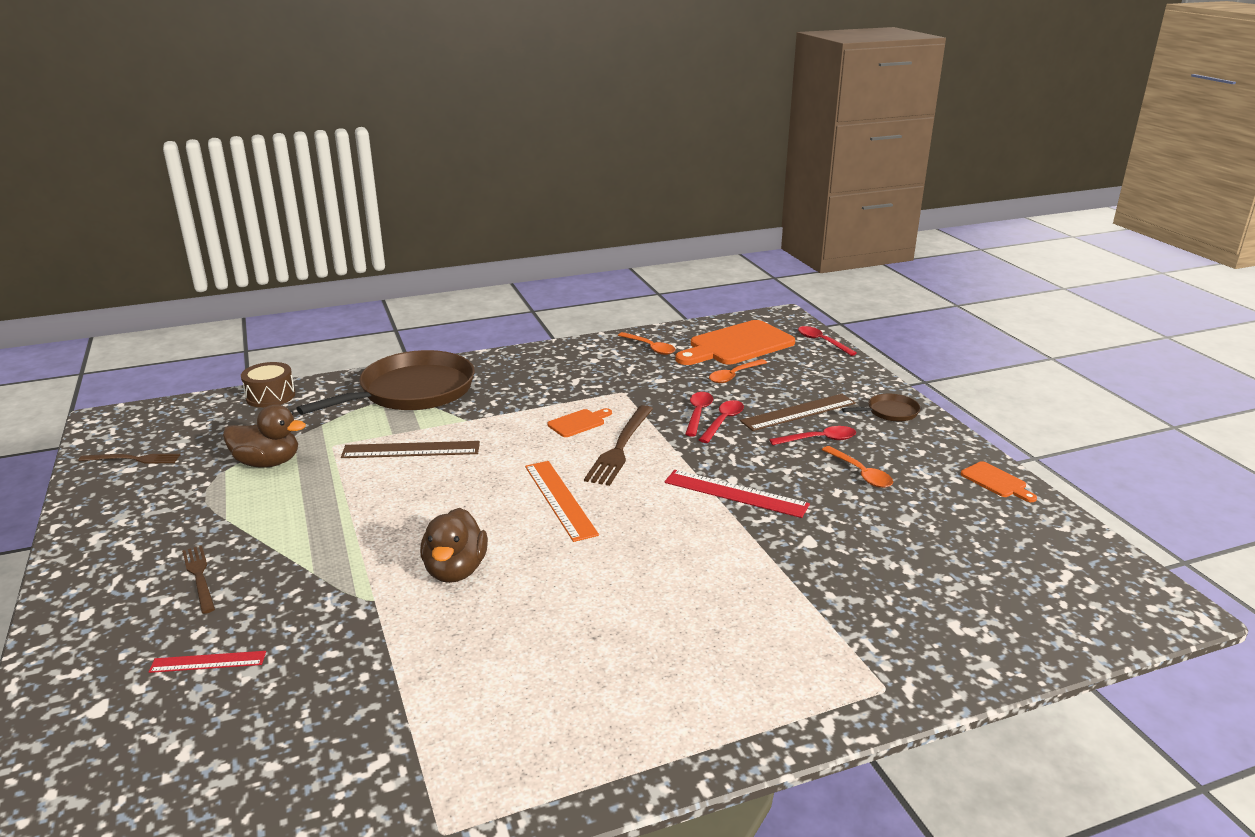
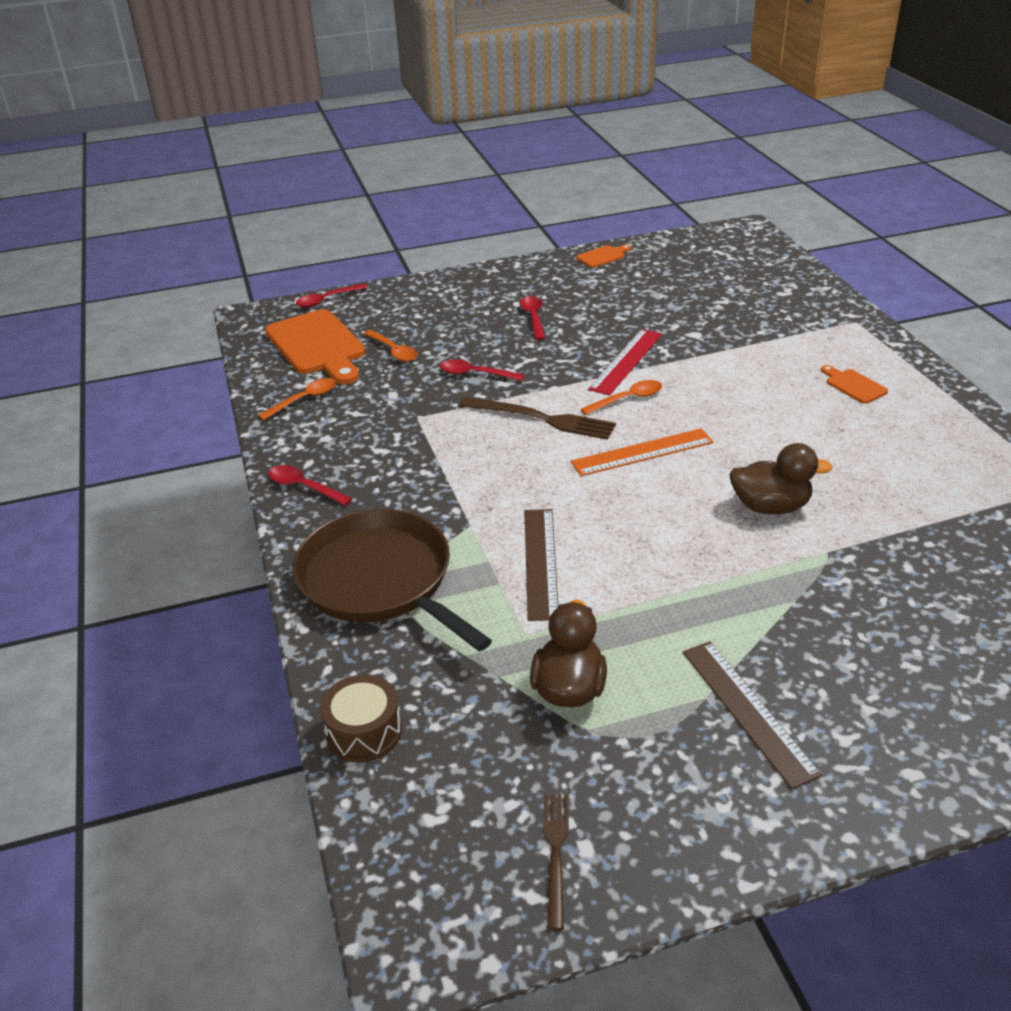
camera: 85 degrees left, 10 degrees up
(199, 577) = (823, 690): brown fork -> none
(208, 662) = (950, 646): red ruler -> none
(578, 423) = (486, 445): orange cutting board -> orange cutting board (853, 385)
(723, 421) = (494, 361): red spoon -> red spoon (304, 487)
(798, 412) = (480, 323): brown ruler -> brown ruler (747, 711)
(860, 473) = (591, 305): orange spoon -> orange spoon (627, 399)
(890, 412) = (486, 282): brown pan -> none

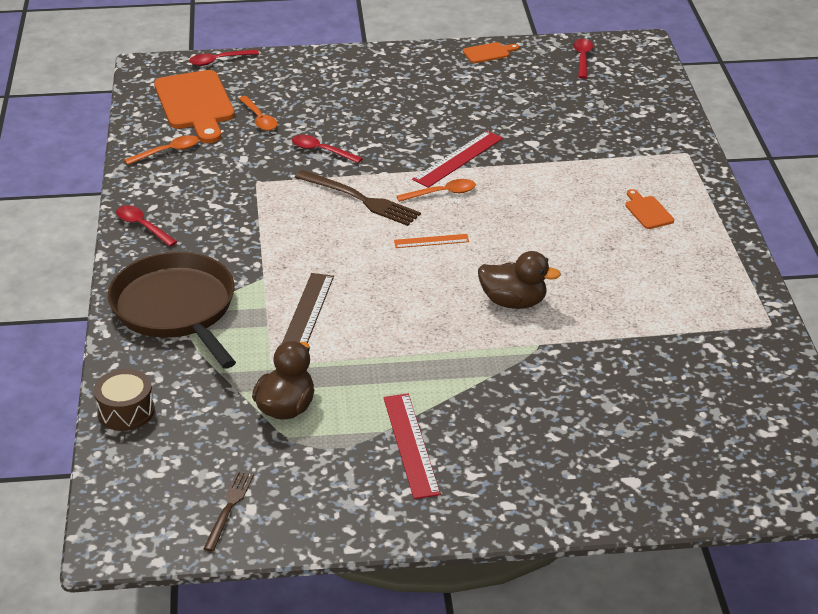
camera: 10 degrees right, 0 degrees up
(533, 318) = (396, 105): red spoon -> red spoon (582, 58)
(642, 452) = (431, 241): orange ruler -> orange ruler, size x0.59
(747, 711) = (410, 445): brown ruler -> red ruler

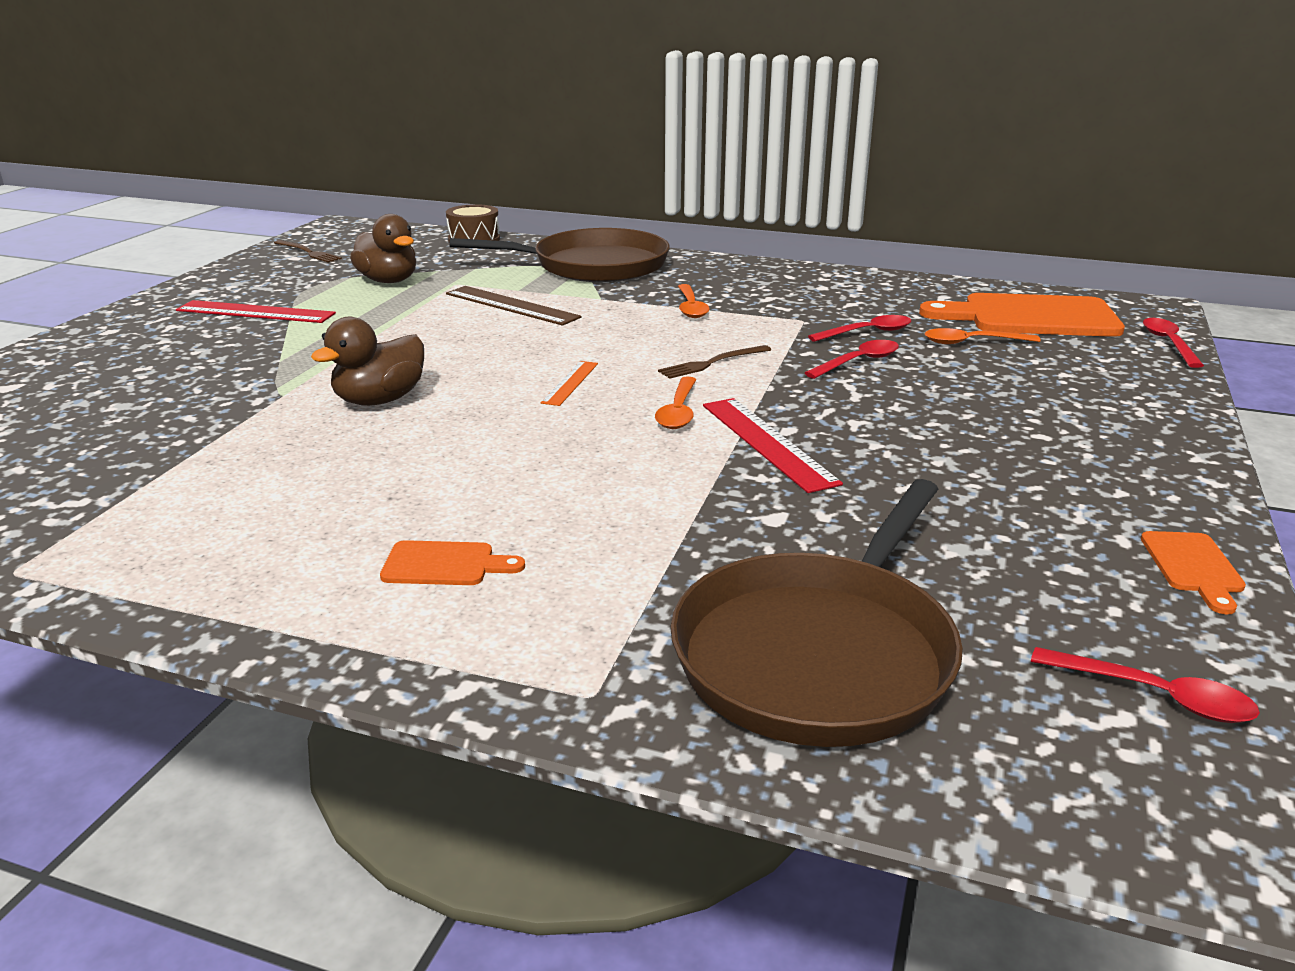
camera: 115 degrees right, 10 degrees down
(142, 226) = (754, 269): red spoon -> red spoon (867, 332)
(168, 152) = (909, 293): orange spoon -> orange spoon (691, 307)
(360, 199) = (712, 363): brown fork -> brown fork, size x0.61
(619, 116) = (819, 653): none -> brown pan

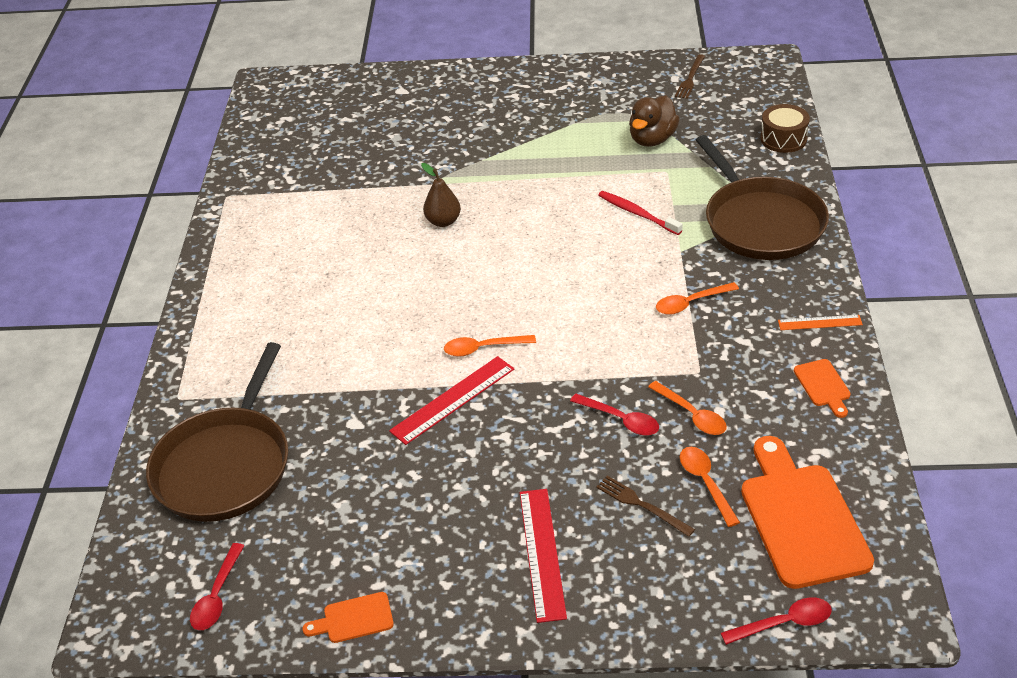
camera: 75 degrees right, 15 degrees up
(255, 312) = (556, 113): red ruler -> red ruler (542, 553)
(380, 400) = (443, 221): brown duck -> brown pear
(444, 564) = (268, 317): orange cutting board -> orange cutting board (823, 385)
(511, 305) = (637, 213): brown ruler -> red toothbrush
(570, 383) = (507, 287): orange ruler -> orange ruler (820, 322)
(712, 363) = (577, 343): brown fork -> brown fork (641, 505)
(819, 653) = (225, 465): brown pan -> brown pan turned 90 degrees counterclockwise
(867, 332) = (692, 415): red spoon -> orange spoon

